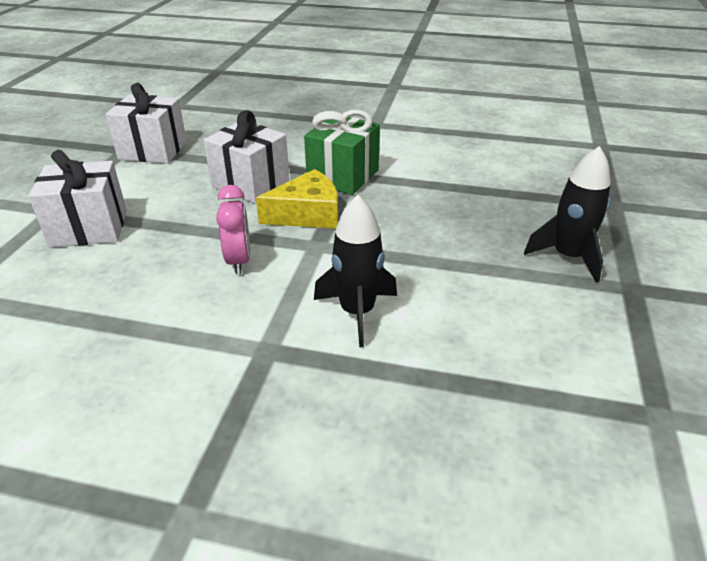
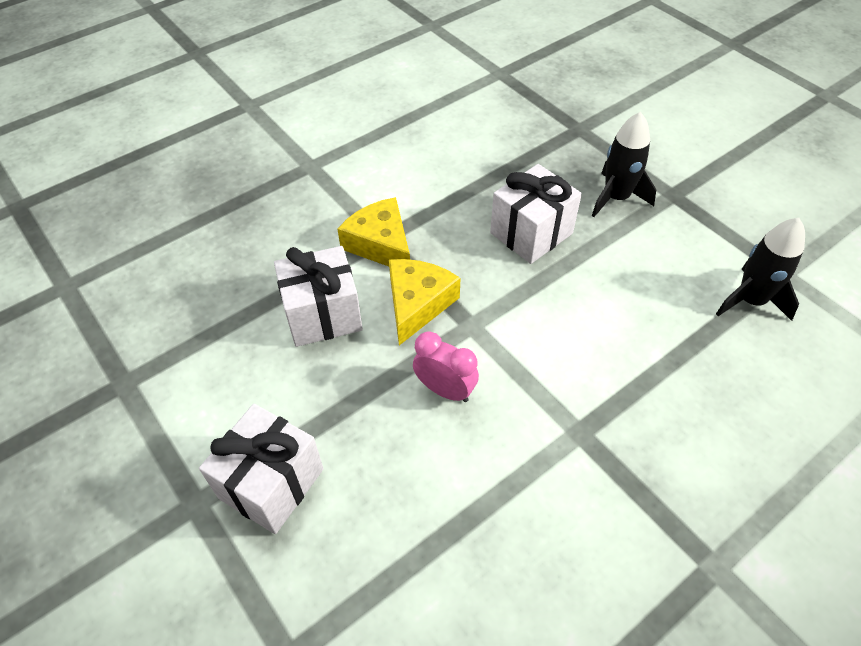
camera: 50 degrees left, 15 degrees up
(153, 151) = (158, 358): white gift -> white gift (531, 233)
(343, 176) = (380, 244): green gift -> yellow cheese
(357, 312) = (580, 352): black rocket -> black rocket (750, 300)

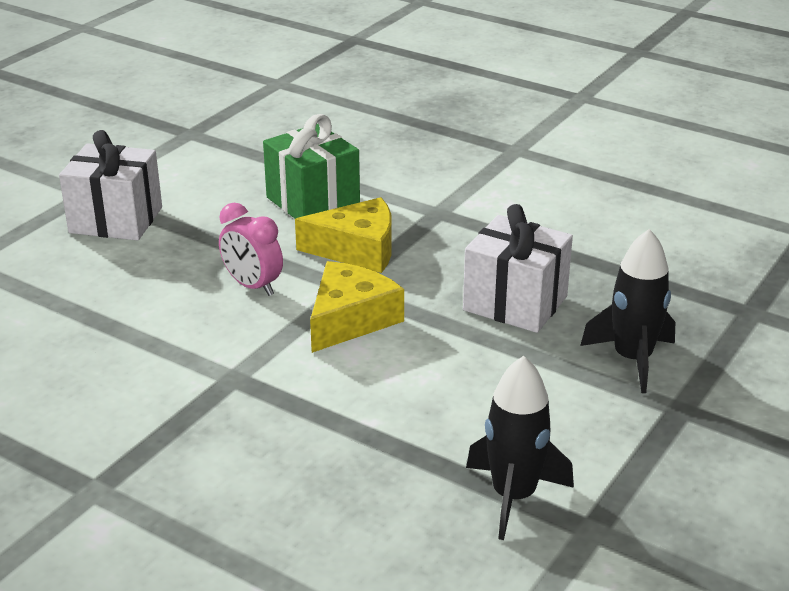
camera: 70 degrees right, 20 degrees down
(323, 315) = (313, 202): white gift -> green gift
(380, 244) = (428, 212): yellow cheese -> yellow cheese (350, 319)
(445, 390) = (253, 286): pink clock -> pink clock turned 120 degrees clockwise

